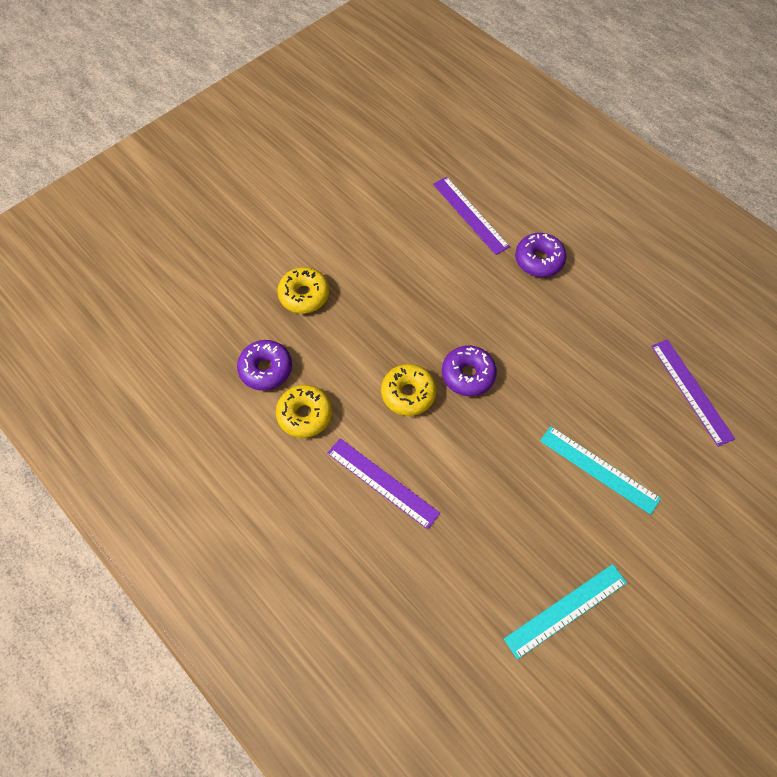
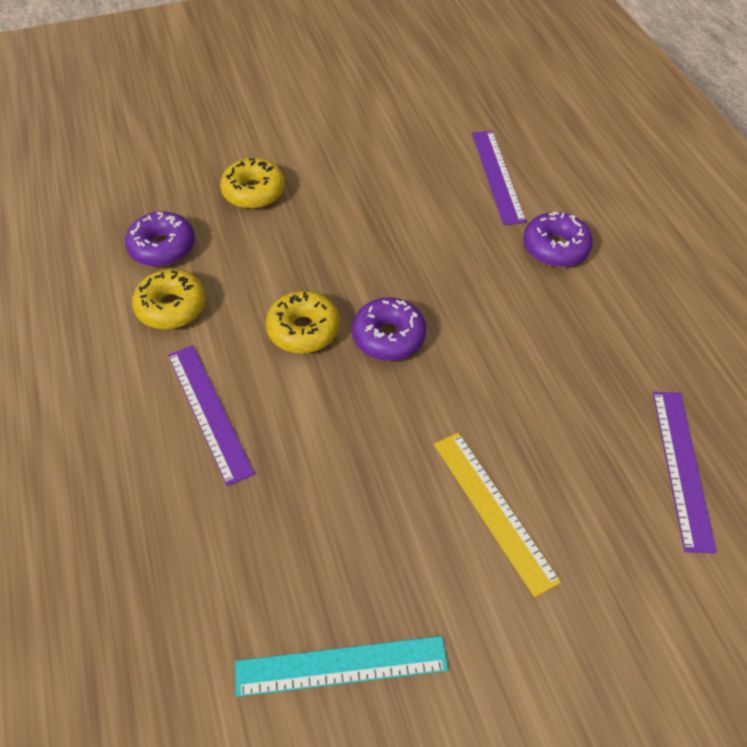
camera: 25 degrees right, 10 degrees down
(599, 469) = (494, 509): turquoise ruler -> yellow ruler

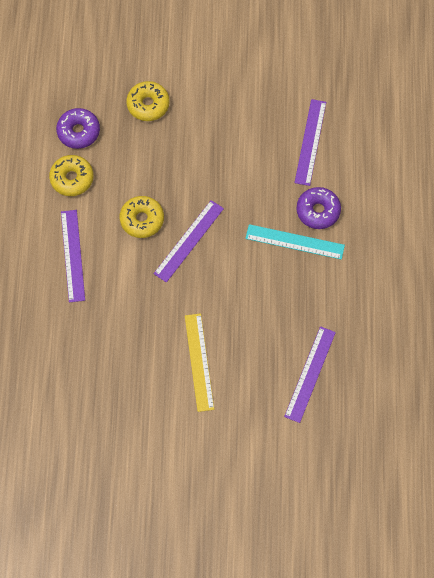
camera: 20 degrees right, 15 degrees up
(341, 666) = (93, 410): turquoise ruler -> turquoise ruler (294, 242)
(388, 337) = (188, 241): purple donut -> purple ruler

